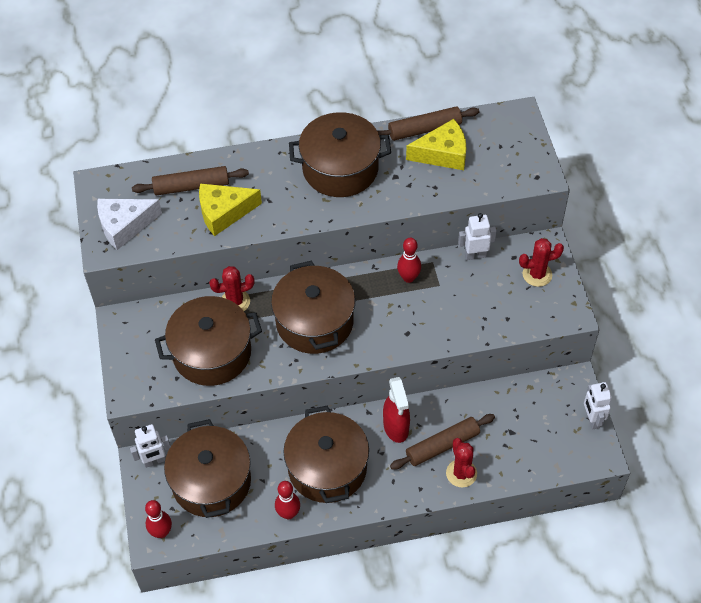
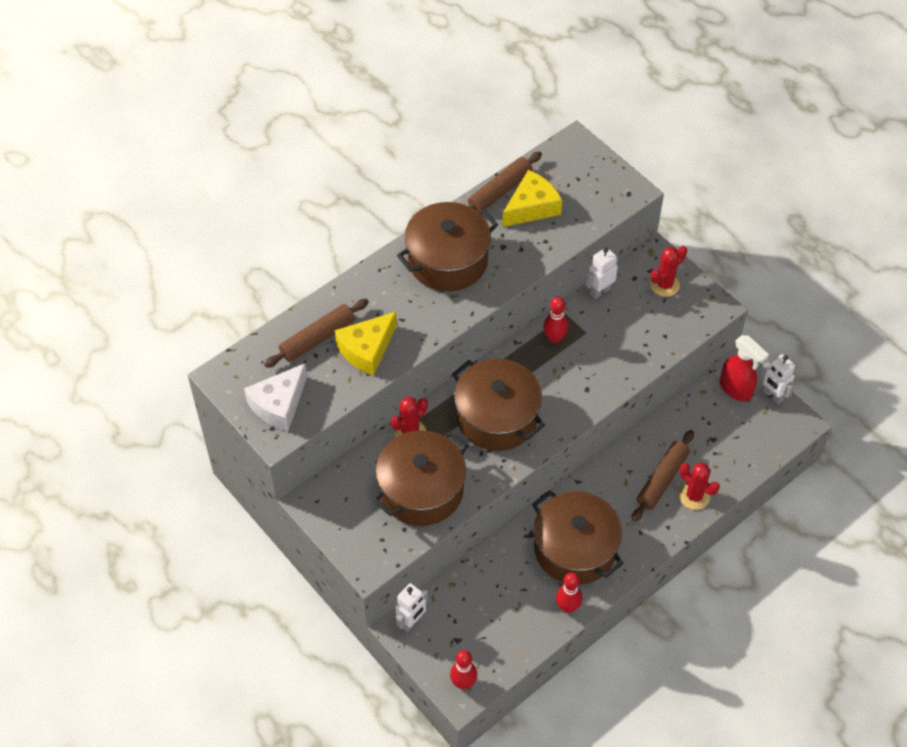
camera: 30 degrees left, 0 degrees up
(211, 482) = (478, 614): brown pot -> none
(396, 427) = (611, 483): red spray bottle -> red spray bottle (736, 389)

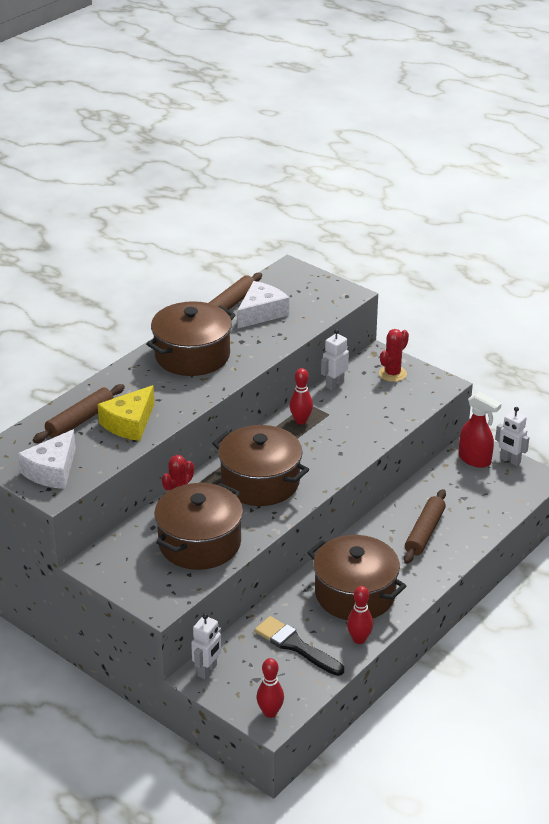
camera: 10 degrees left, 20 degrees down
(503, 605) = (295, 646): none -> black brush
(531, 207) = (261, 313): yellow cheese -> white cheese
(694, 496) = (458, 541): red cactus -> none

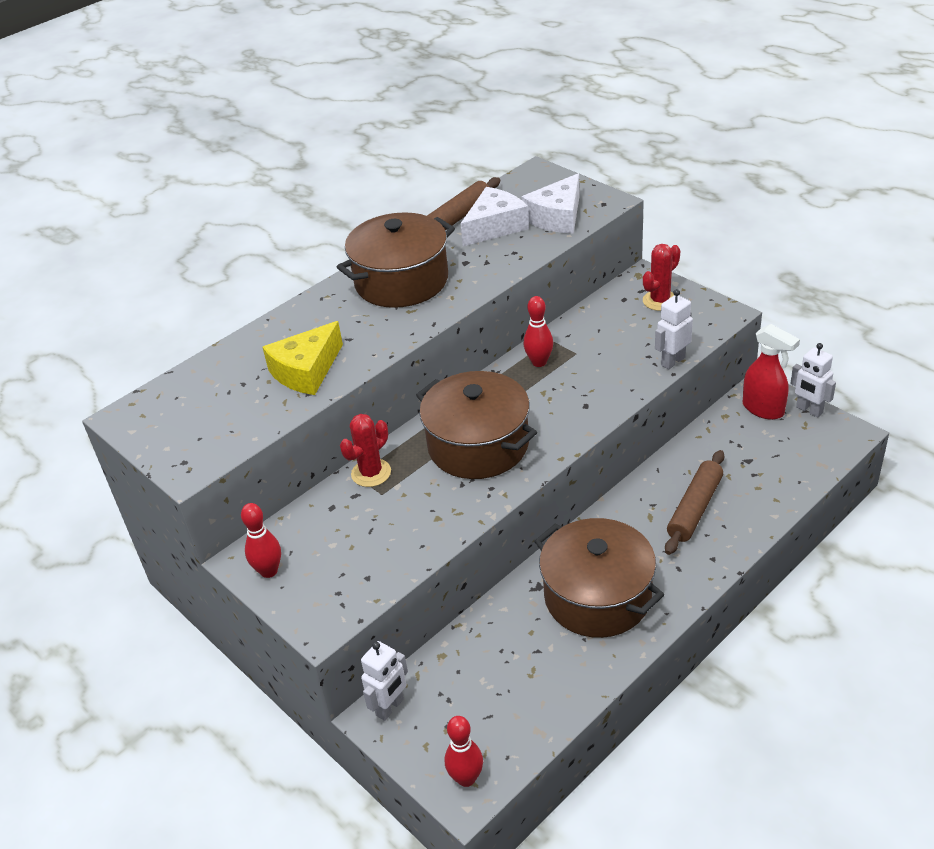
camera: 10 degrees right, 5 degrees up
(52, 471) = (194, 436): white cheese -> white cheese (557, 217)
(80, 420) = (246, 367): brown rolling pin -> none
(199, 543) = (388, 532): brown pot -> none
(295, 646) = (512, 673): black brush -> none
(334, 384) = (586, 315): white robot -> white robot (672, 361)
(359, 639) = (598, 665): red bowling pin -> red bowling pin (269, 571)

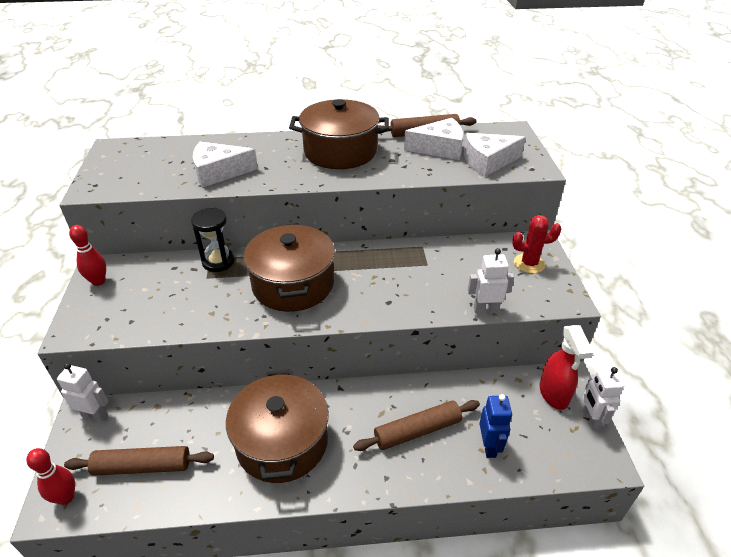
camera: 35 degrees right, 0 degrees up
(306, 371) = (219, 172): yellow cheese -> white cheese
(371, 473) = (218, 262): red cactus -> black hourglass
(390, 707) = (95, 415): white robot -> white robot turned 150 degrees counterclockwise
(501, 704) = (143, 466): none -> brown rolling pin
(539, 362) = (396, 256): red bowling pin -> none
(760, 481) = (489, 446): none -> blue robot

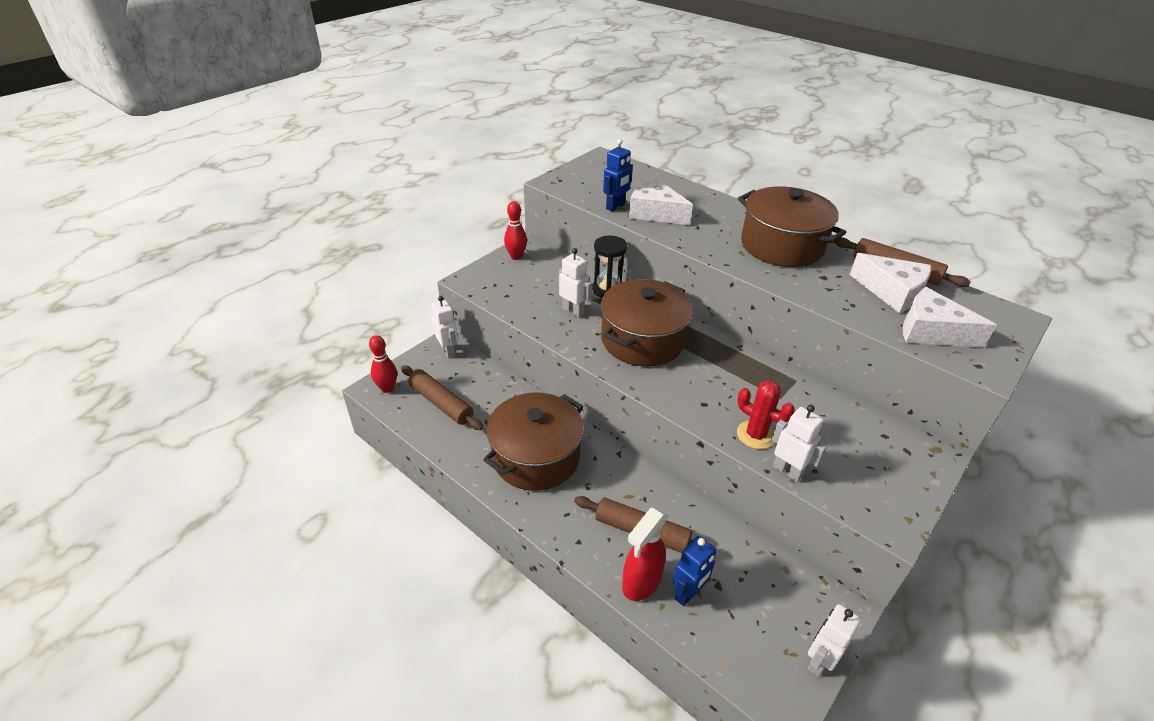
camera: 45 degrees right, 0 degrees up
(178, 183) = (615, 207): none -> blue robot
(210, 296) = (573, 311): none -> white robot
(529, 264) = (894, 466): red cactus -> red cactus (755, 435)
(554, 394) = (807, 610): red spray bottle -> red spray bottle (641, 582)

